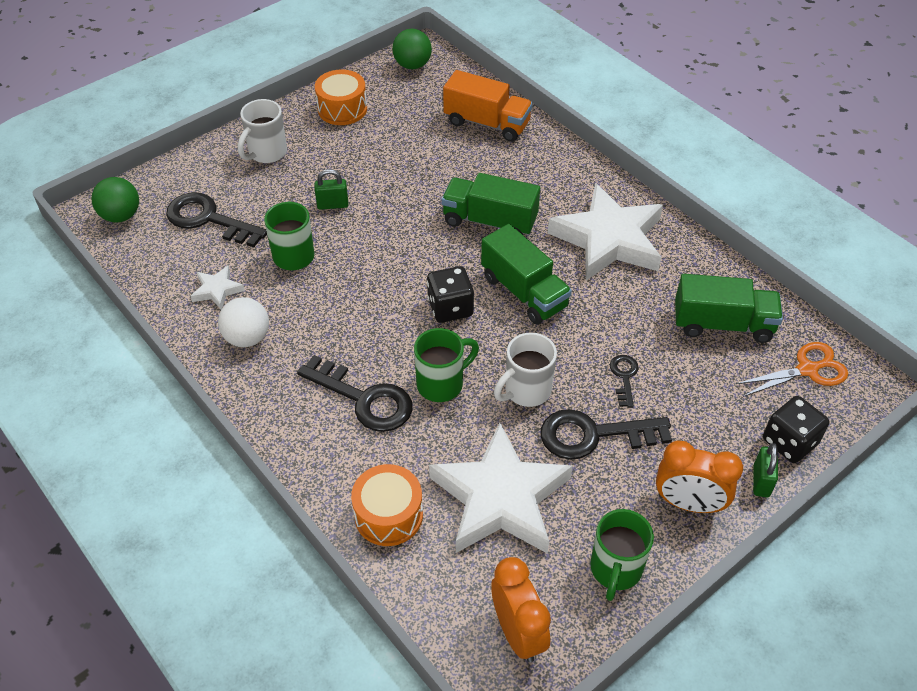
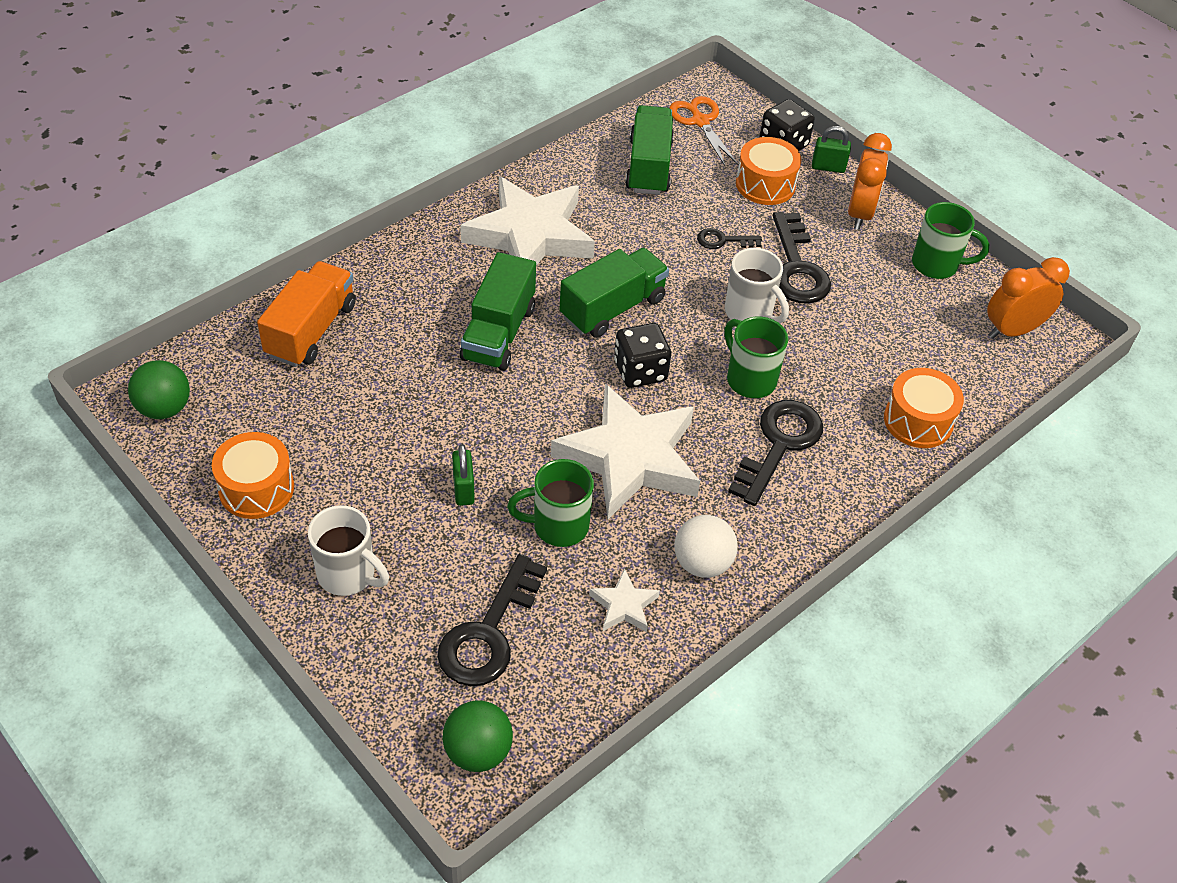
camera: 95 degrees left, 0 degrees up
(500, 498) = (881, 337): white star -> white star (630, 458)
(717, 419) = (765, 184): none -> orange drum

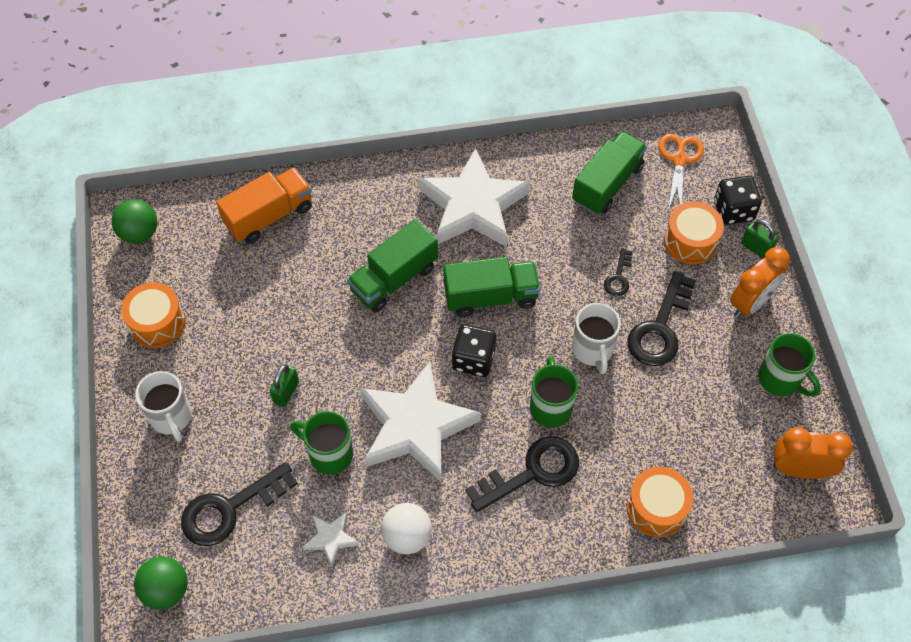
camera: 35 degrees right, 10 degrees up
(723, 240) = (618, 277): black key -> black key turned 105 degrees counterclockwise

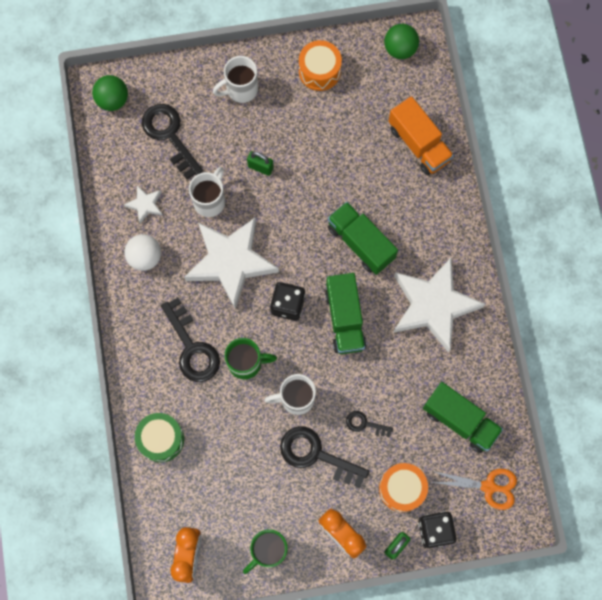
camera: 90 degrees right, 15 degrees up
(329, 454) = (210, 201): green mug -> white mug
(656, 508) = (161, 439): orange drum -> green drum

